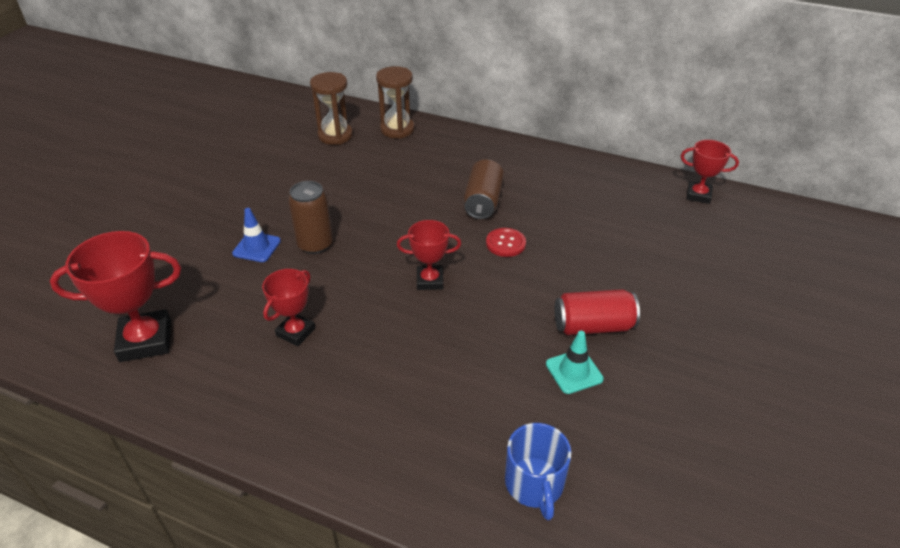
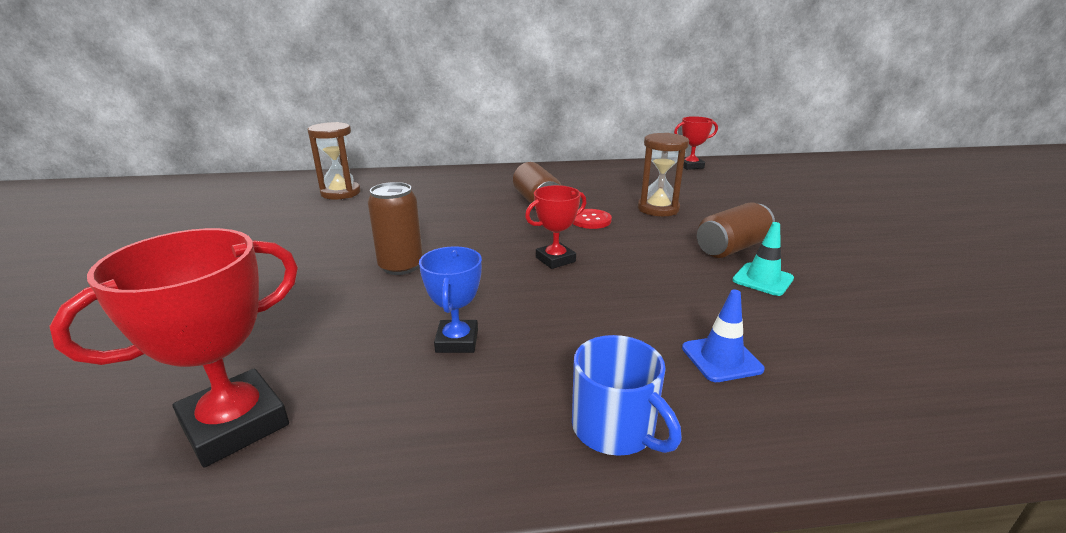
camera: 30 degrees left, 15 degrees down
(256, 247) = (328, 286): blue traffic cone -> blue traffic cone (721, 358)
(296, 332) = (457, 341): red trophy -> blue trophy
(397, 129) = (402, 179): brown hourglass -> brown hourglass (658, 209)
(534, 484) = (860, 371): blue mug -> blue mug (615, 428)
(593, 326) = (731, 248): red can -> brown can

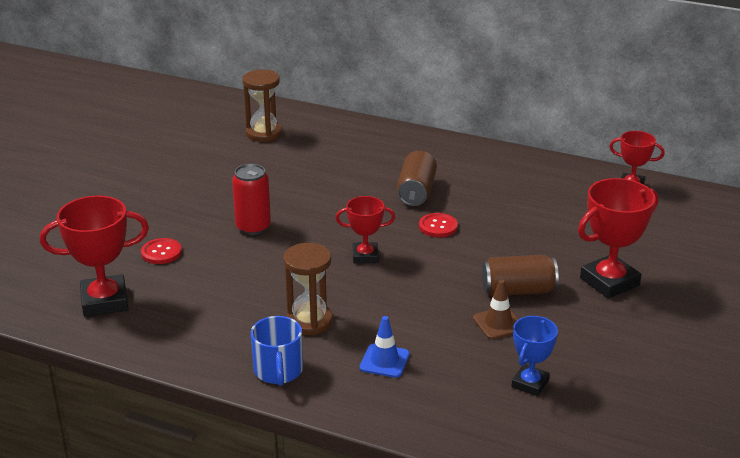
camera: 30 degrees right, 5 degrees up
(295, 325) = (161, 252): none -> red button
(401, 266) = (253, 227): brown can -> red can
(457, 341) = (242, 295): blue trophy -> blue trophy (530, 383)
(658, 209) = (514, 232): brown hourglass -> brown hourglass (309, 321)
(762, 279) = (498, 323): turquoise traffic cone -> brown traffic cone
(784, 222) = (609, 282): none -> red trophy

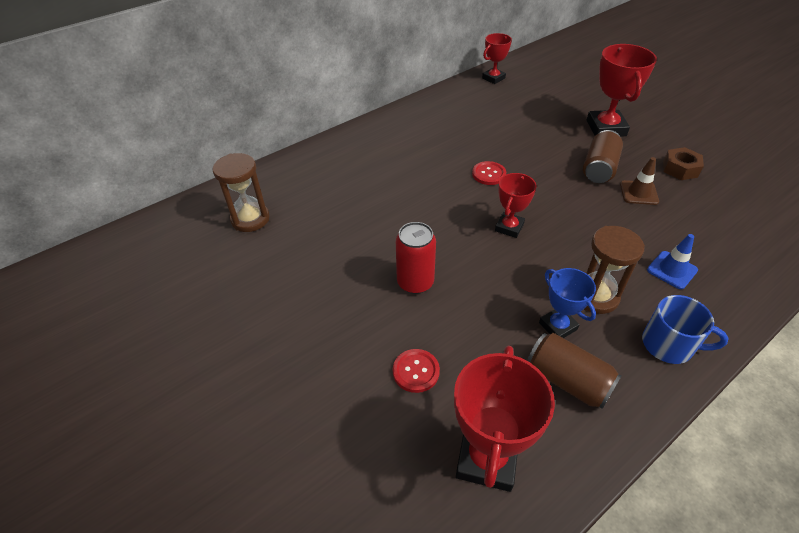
camera: 60 degrees left, 15 degrees up
(416, 192) = (429, 167): brown can -> brown can (567, 380)
(530, 383) = (720, 206): blue trophy -> blue trophy (557, 326)
(577, 347) = (680, 169): none -> brown nut

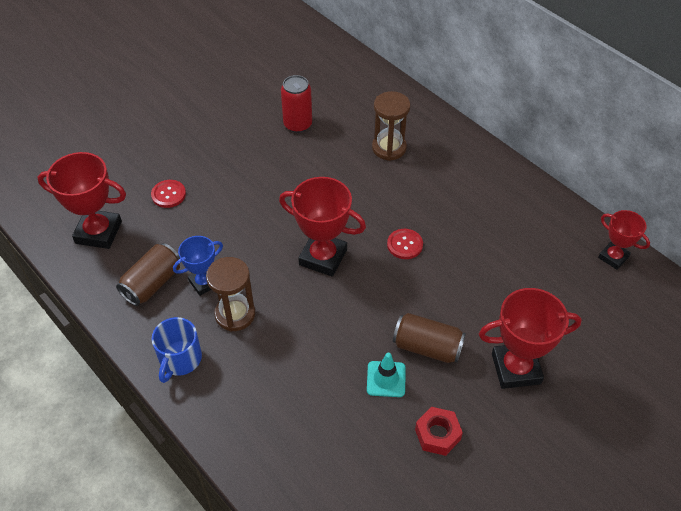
camera: 85 degrees right, 5 degrees up
(250, 219) = (325, 84): brown hourglass -> brown hourglass (389, 148)
(415, 282) = (254, 191): red can -> red can (298, 124)
(509, 227) = (323, 257): red trophy -> red trophy, size x1.66
(639, 193) = (386, 379): brown traffic cone -> turquoise traffic cone
(672, 270) = (267, 383): blue traffic cone -> none
(680, 169) = (437, 434): brown nut -> red nut

